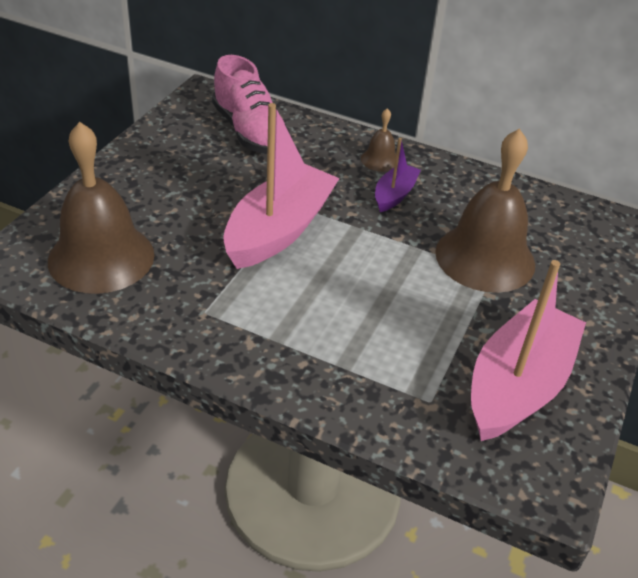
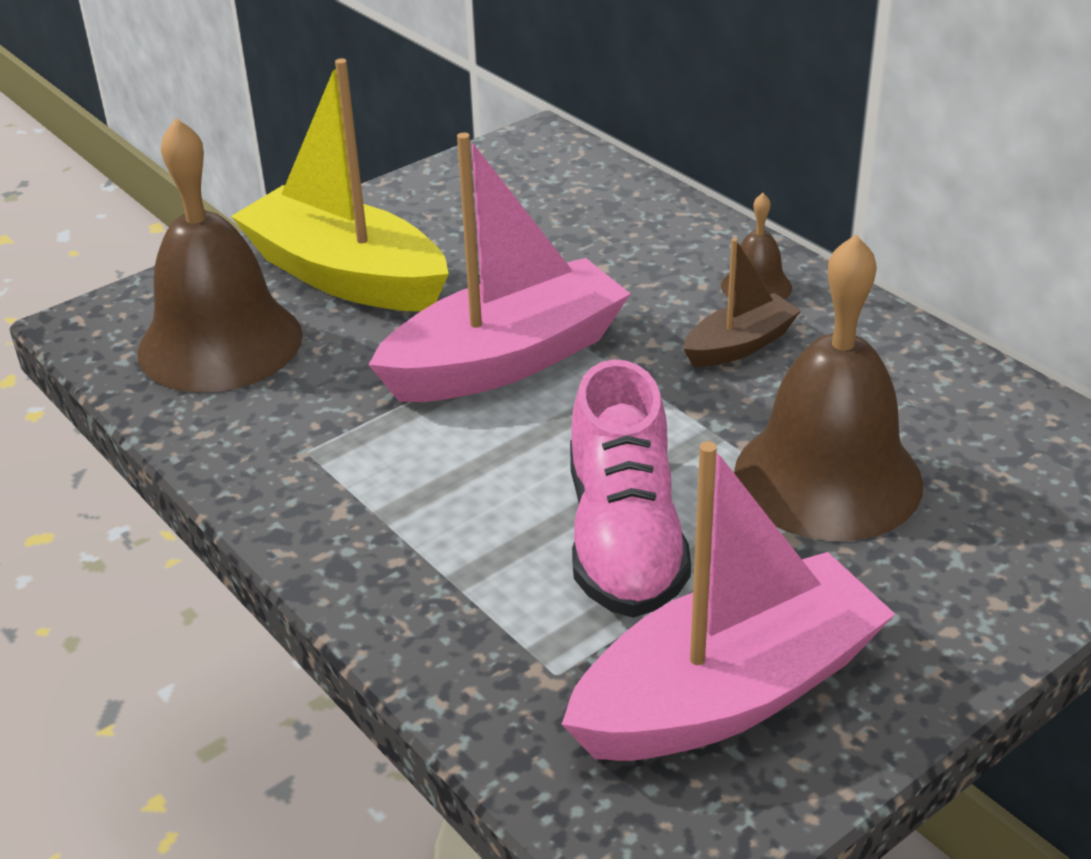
camera: 30 degrees right, 5 degrees down
(149, 198) = (346, 276): none -> yellow boat
(249, 132) = (569, 207): pink shoe -> pink shoe (624, 538)
(394, 195) = (740, 345): purple boat -> brown boat

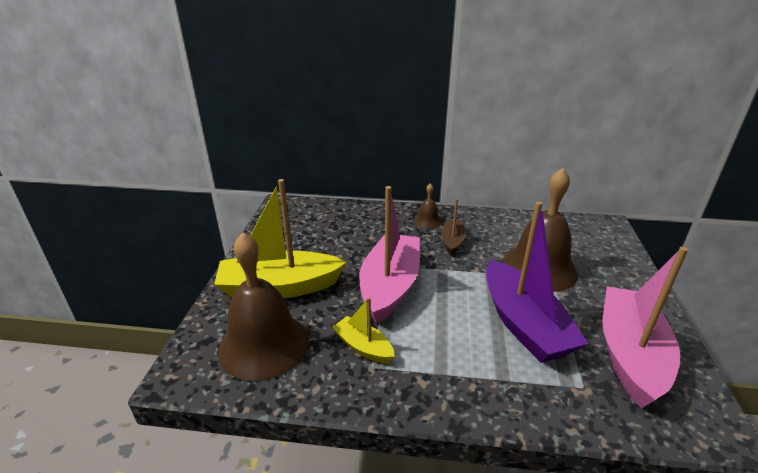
camera: 45 degrees left, 5 degrees down
(334, 420) = (363, 347): none -> yellow boat
(624, 538) = (523, 324): pink shoe -> purple boat

